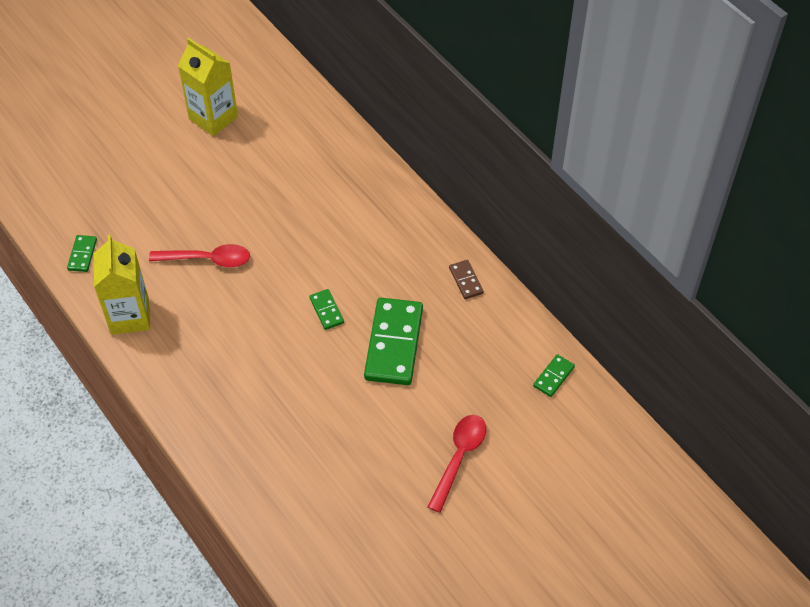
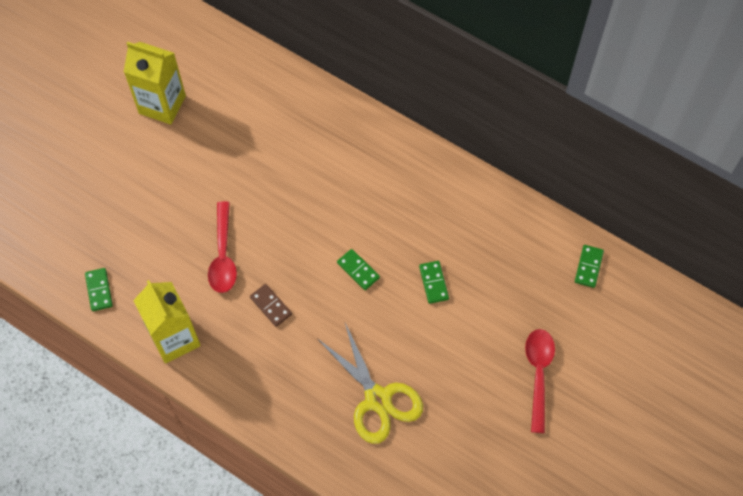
camera: 20 degrees left, 10 degrees up
(207, 259) = (223, 255): red spoon -> red spoon turned 105 degrees clockwise
(292, 429) = (377, 399): none -> yellow scissors
(393, 344) = (433, 283): green domino -> green domino, size x0.46
(466, 280) = (472, 198): brown domino -> brown domino (271, 306)

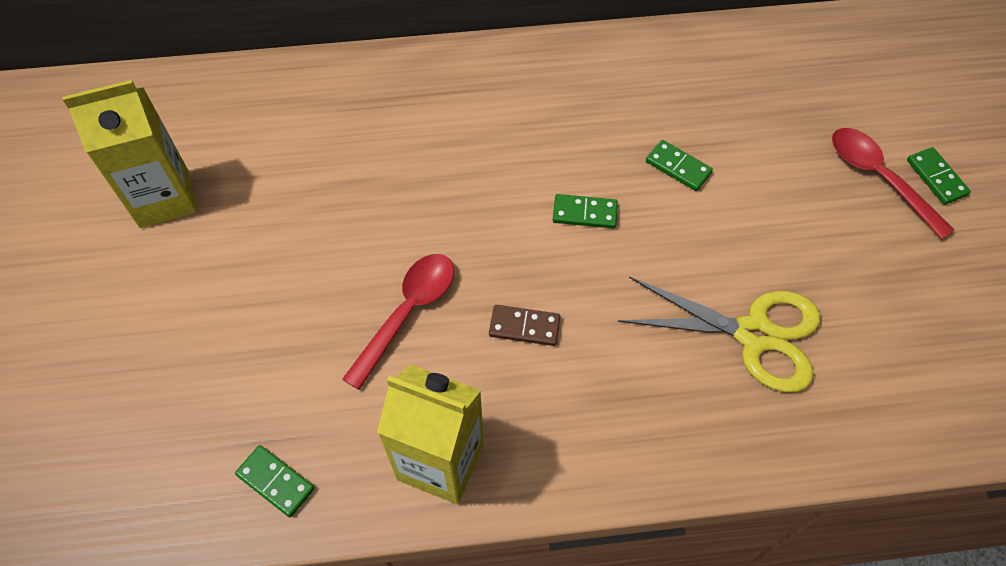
camera: 40 degrees left, 5 degrees down
(223, 255) = (407, 313): red spoon -> red spoon turned 105 degrees counterclockwise
(588, 267) = (806, 46): green domino -> green domino (936, 177)

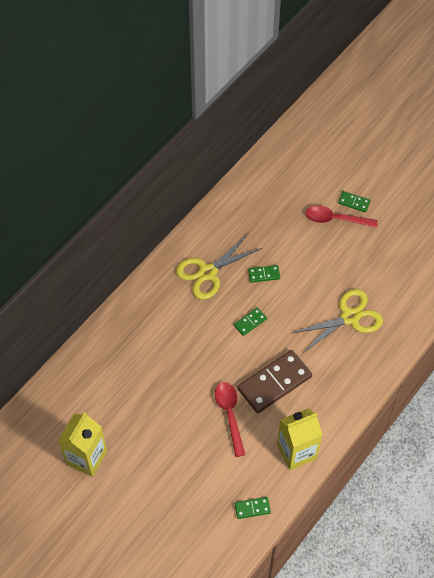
camera: 45 degrees left, 0 degrees up
(524, 326) = (274, 383): brown domino -> brown domino, size x2.16
(598, 103) = (208, 272): none -> yellow scissors

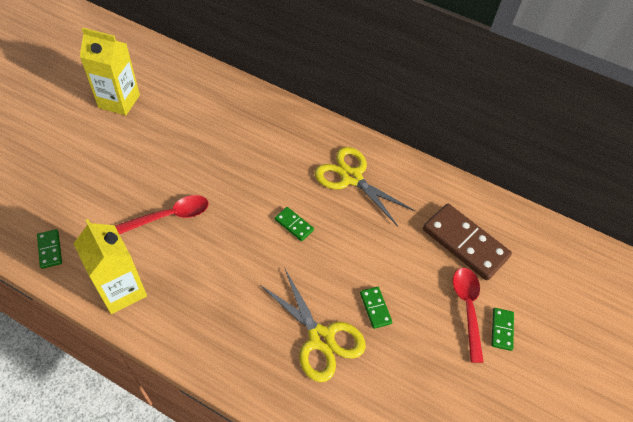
camera: 75 degrees right, 5 degrees down
(264, 274) = (362, 233): green domino -> green domino (375, 308)
(274, 383) = (215, 257): brown domino -> brown domino (465, 243)

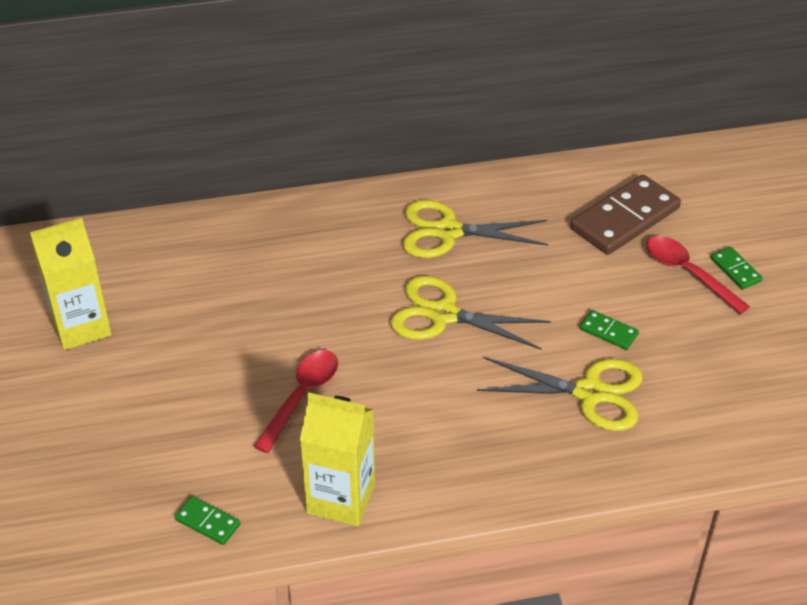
camera: 35 degrees left, 10 degrees down
(294, 225) = (443, 314): green domino -> yellow scissors
(465, 243) = (624, 218): brown domino -> brown domino turned 45 degrees counterclockwise

